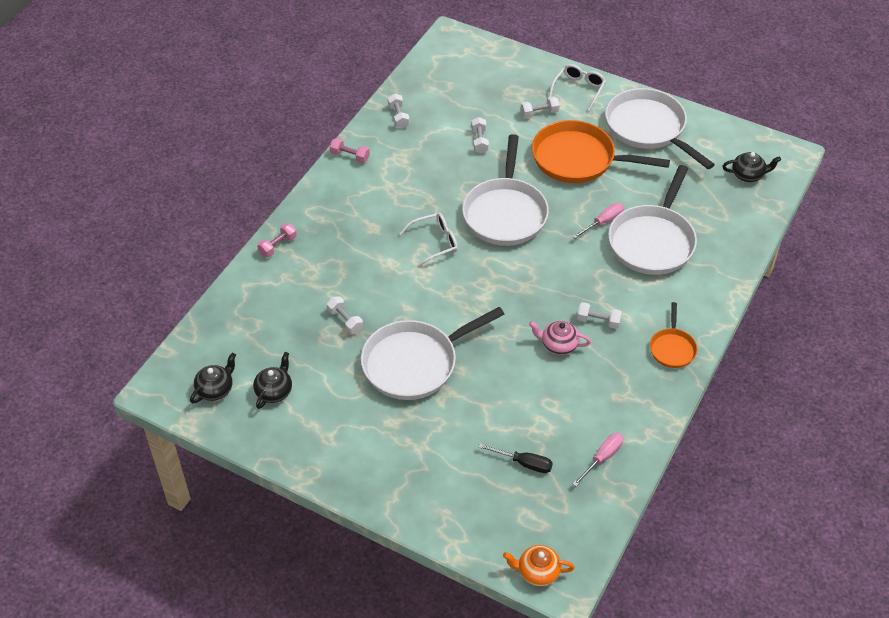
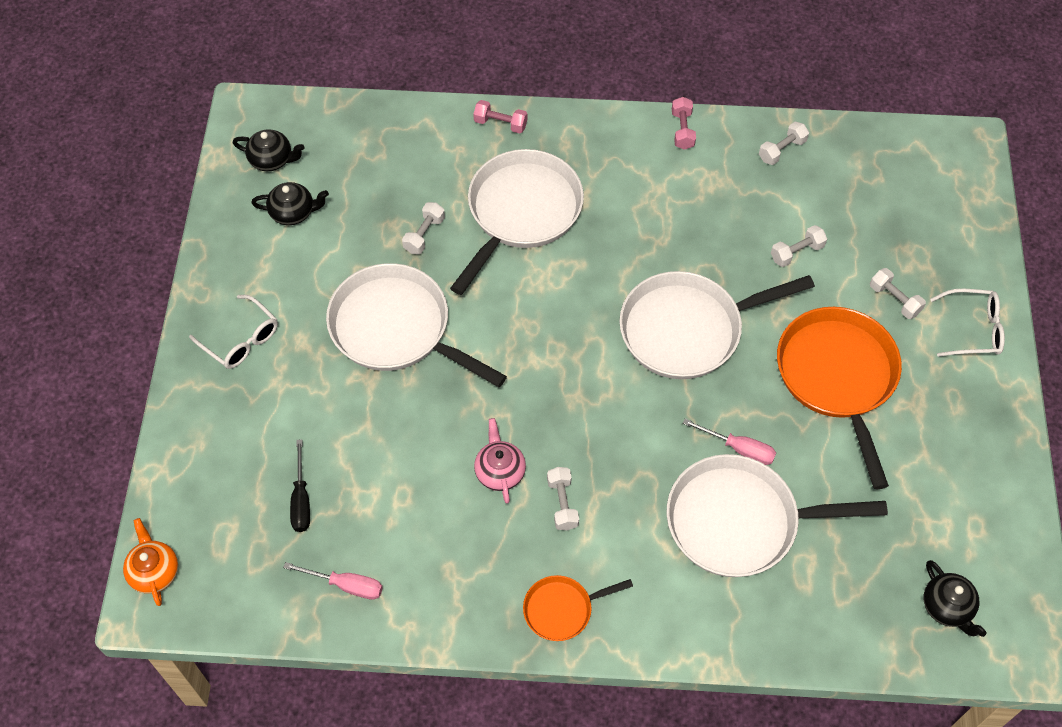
camera: 65 degrees right, 10 degrees up
(434, 243) = (593, 273): white glasses -> white glasses (241, 340)
(648, 128) = (955, 443): white pan -> white pan (521, 212)

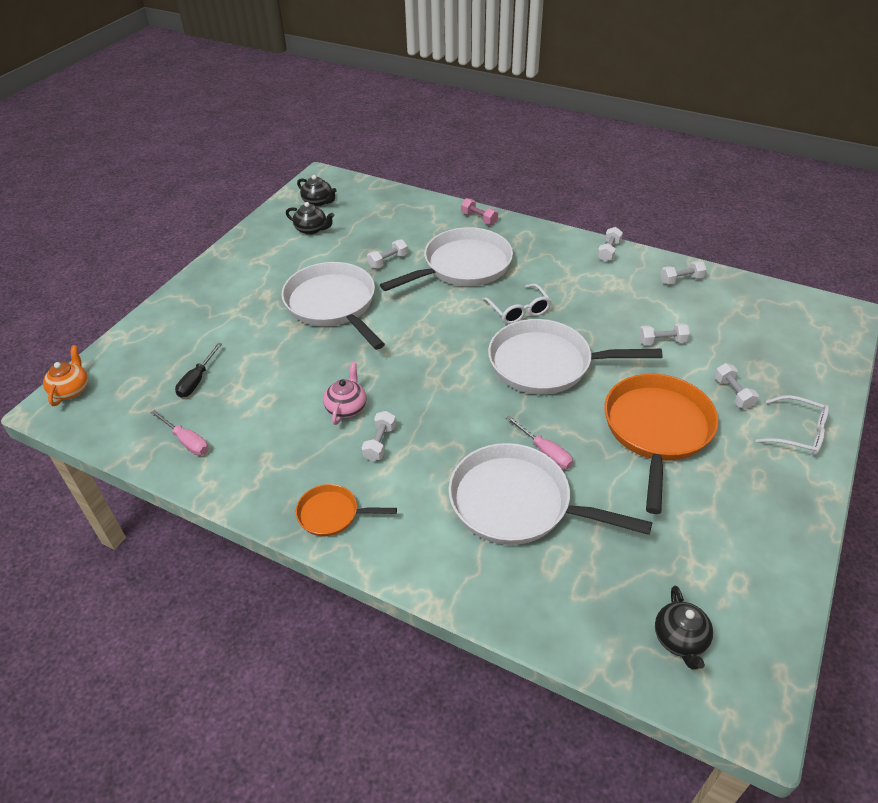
camera: 25 degrees right, 15 degrees down
(241, 340) = (229, 283): white glasses -> white glasses (519, 310)
(682, 130) = (608, 251): pink dumbbell -> white dumbbell

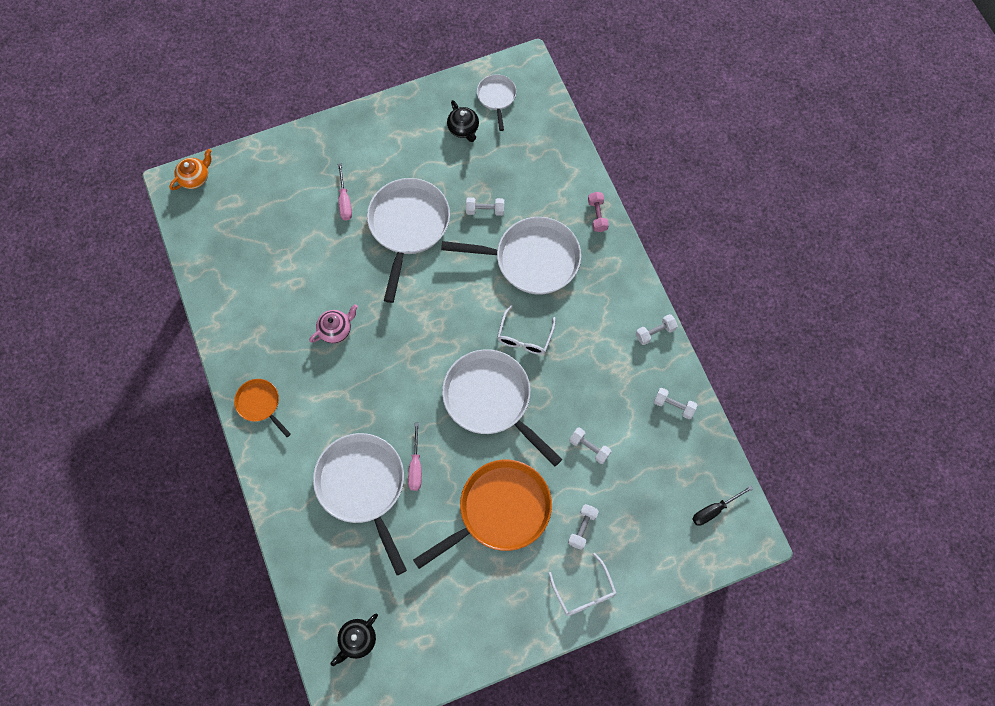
camera: 40 degrees right, 25 degrees up
(186, 441) = (227, 279): pink screwdriver -> pink screwdriver (345, 201)
(197, 380) = (270, 230): black screwdriver -> black screwdriver (714, 510)
(318, 202) = (496, 97): black teapot -> white pan
(380, 443) = (330, 375): white dumbbell -> none

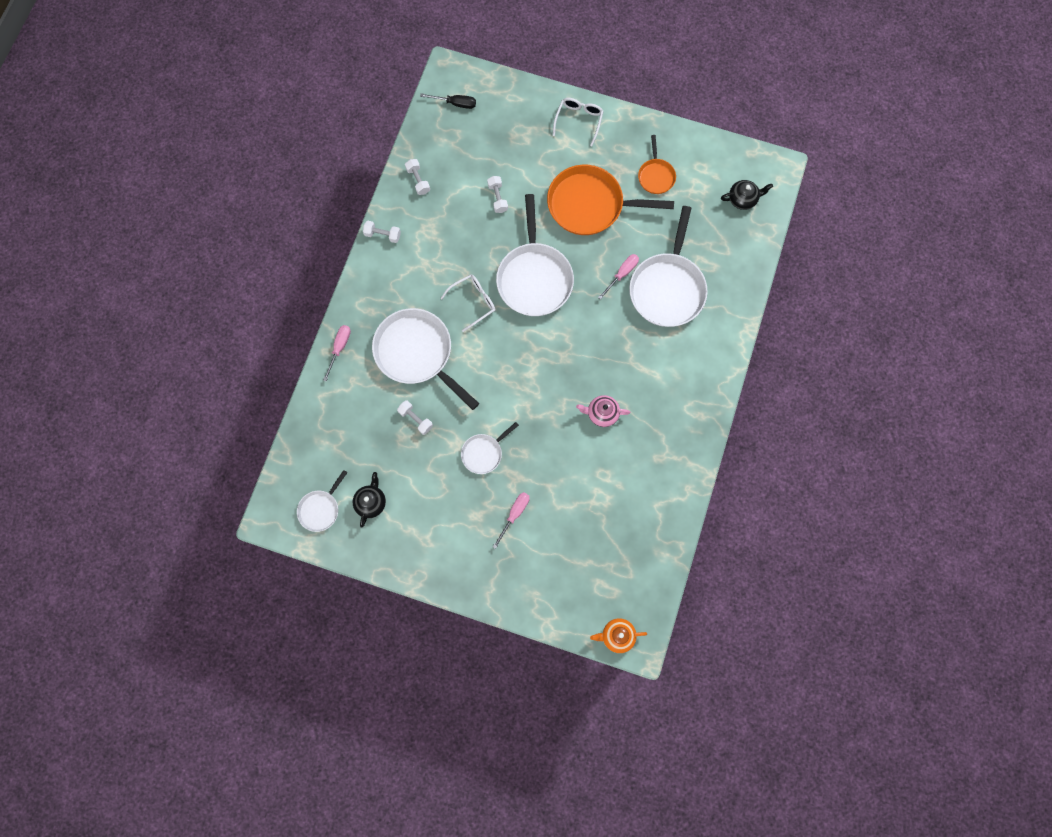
camera: 140 degrees left, 5 degrees up
(260, 404) = (697, 400): orange pan -> orange pan (656, 176)
(408, 226) = (484, 453): white pan -> white pan, size x0.51
(582, 528) = (547, 155): white dumbbell -> none
(597, 215) = (339, 348): pink dumbbell -> pink screwdriver

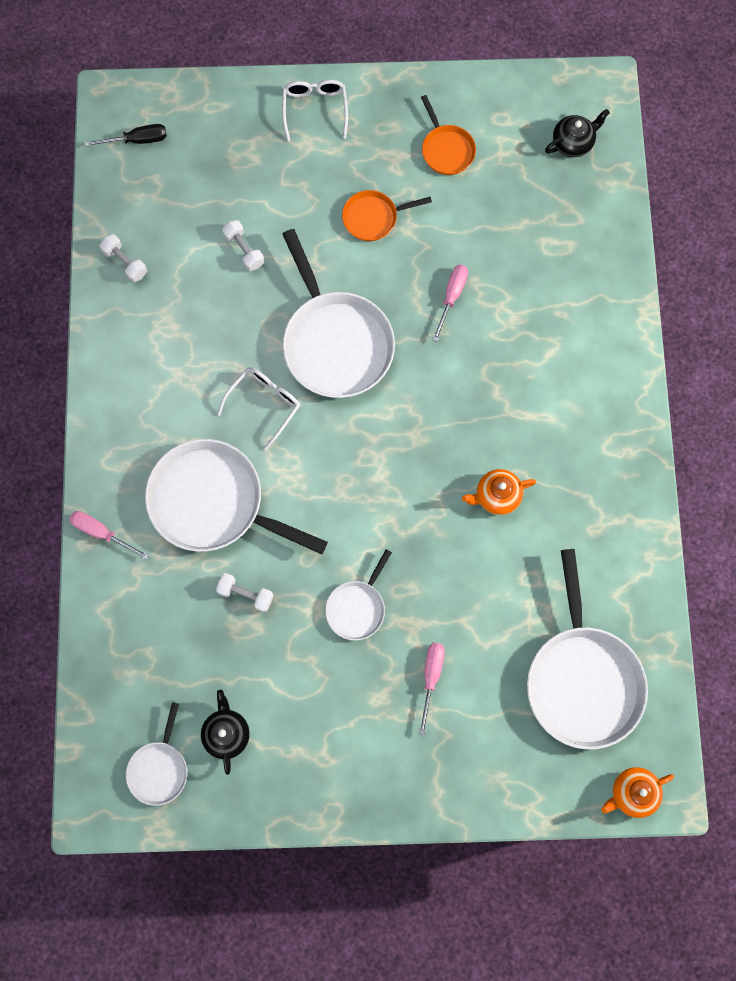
camera: 20 degrees left, 0 degrees up
(339, 348) = (102, 533): pink screwdriver -> pink screwdriver turned 60 degrees counterclockwise
(383, 235) = (104, 354): white dumbbell -> none
(590, 205) = (373, 218): orange pan -> orange pan, size x0.51
(602, 413) = (497, 496): pink teapot -> orange teapot
(667, 288) = (519, 295): white pan -> white pan (582, 679)

